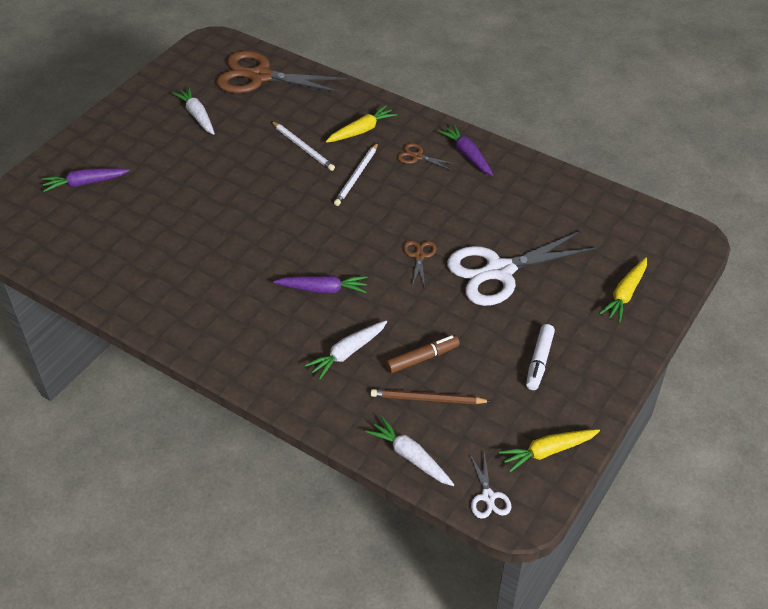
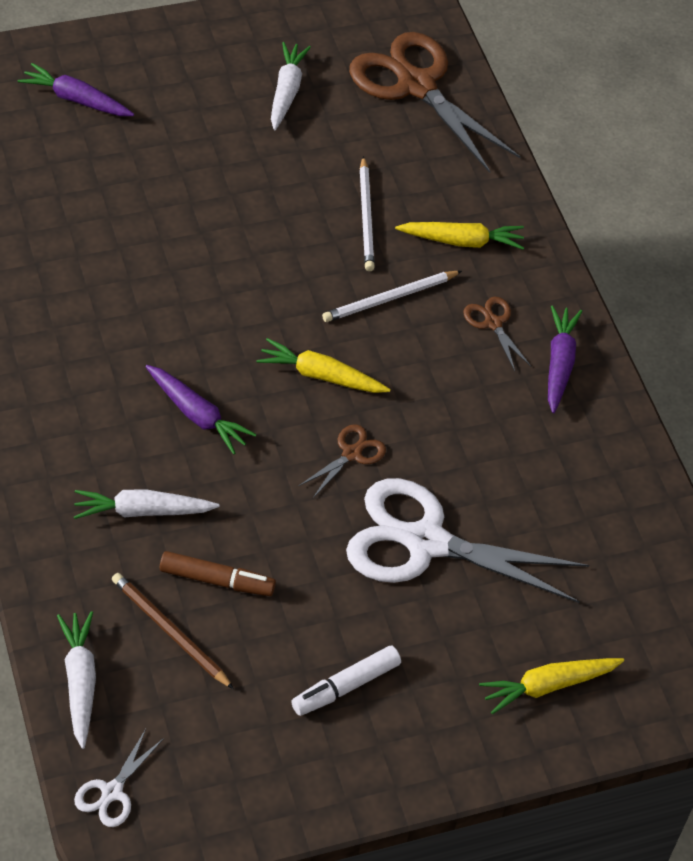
camera: 35 degrees right, 5 degrees up
(548, 451) = (234, 796): yellow carrot -> yellow carrot (321, 376)

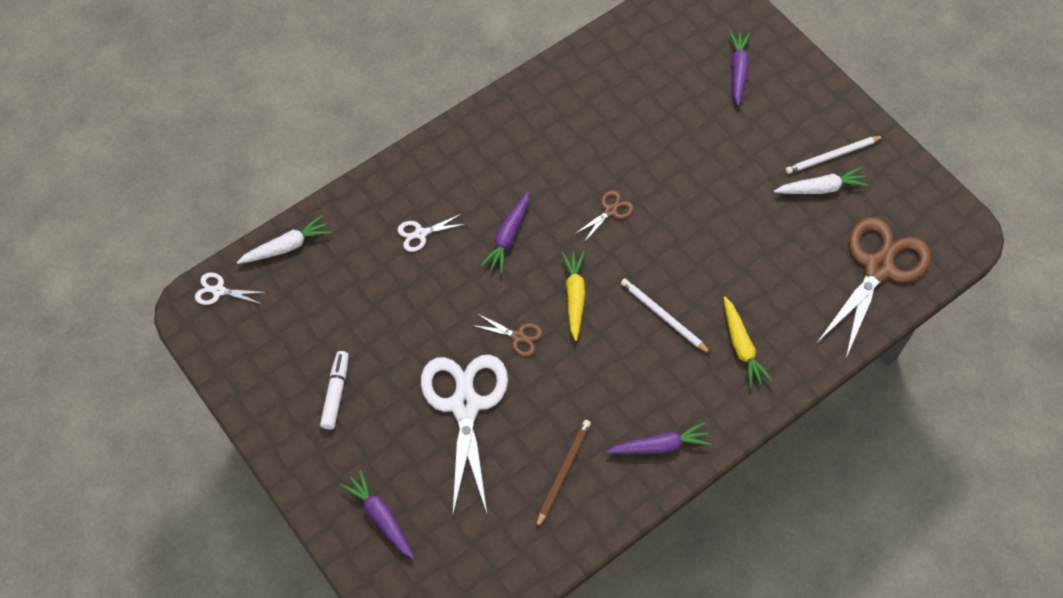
camera: 75 degrees right, 10 degrees up
(143, 511) = (420, 233): white carrot -> white scissors
(170, 631) = (338, 280): brown pencil -> brown pencil (563, 472)
(216, 580) = (386, 292): brown marker -> none
(346, 686) = (336, 393): white marker -> white marker turned 60 degrees clockwise
(366, 217) = (730, 277): white pencil -> white pencil (832, 156)
(493, 323) = (675, 390): brown scissors -> brown scissors (610, 211)
(548, 686) = (381, 517): yellow carrot -> purple carrot

